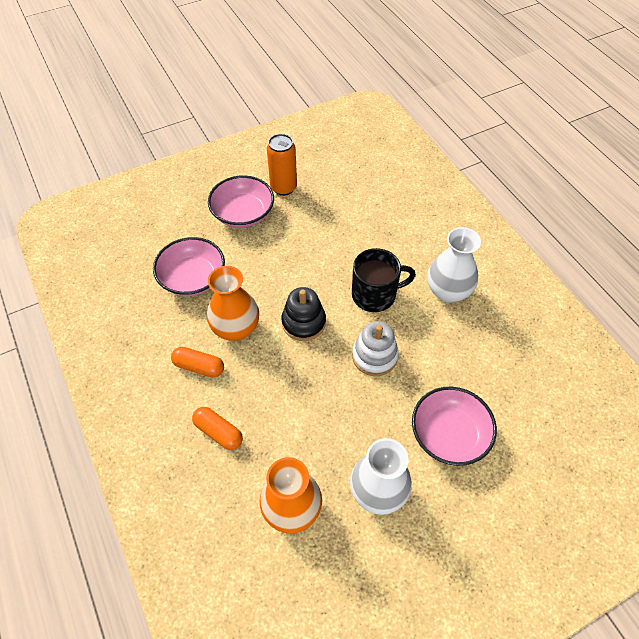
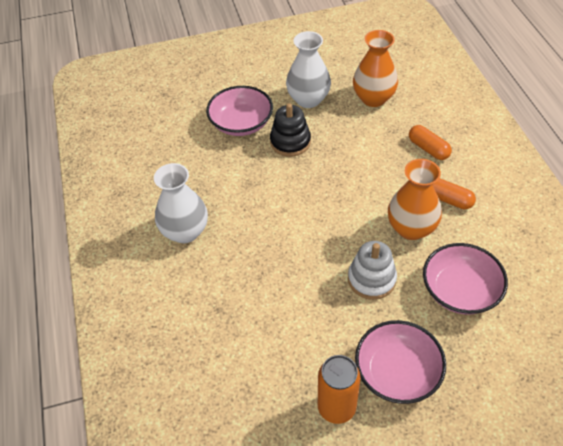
camera: 165 degrees left, 5 degrees down
(303, 322) = (341, 224): black stacking toy -> black stacking toy (290, 142)
(374, 356) = (281, 184): white stacking toy -> white stacking toy (371, 279)
(375, 294) = (261, 240): black mug -> none

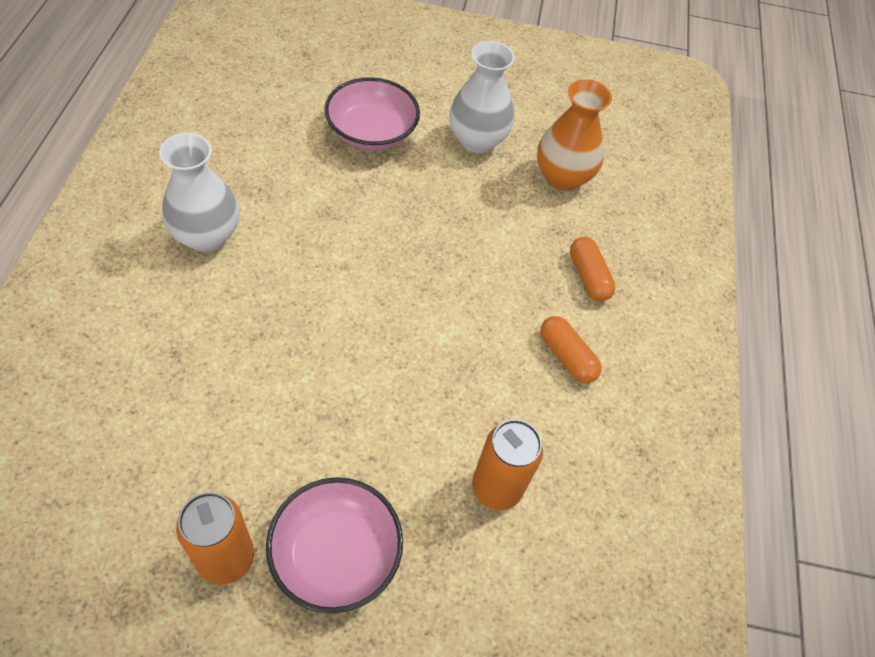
camera: 15 degrees right, 5 degrees up
(290, 142) = (415, 184): black stacking toy -> none
(371, 279) = (391, 413): white stacking toy -> none
(411, 228) = (490, 371): orange vase -> none
(460, 290) = (496, 488): pink bowl -> orange can

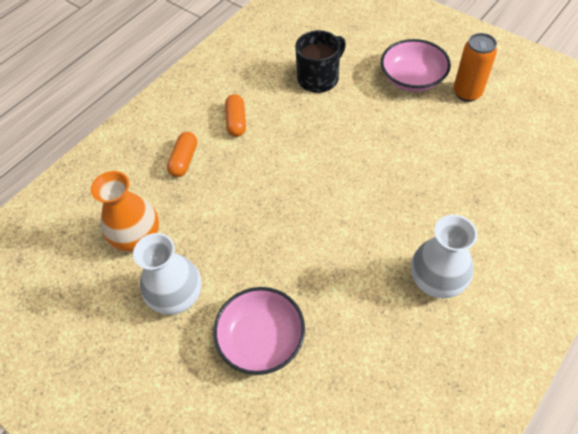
camera: 140 degrees left, 0 degrees up
(496, 488) = (319, 78): orange can -> black mug

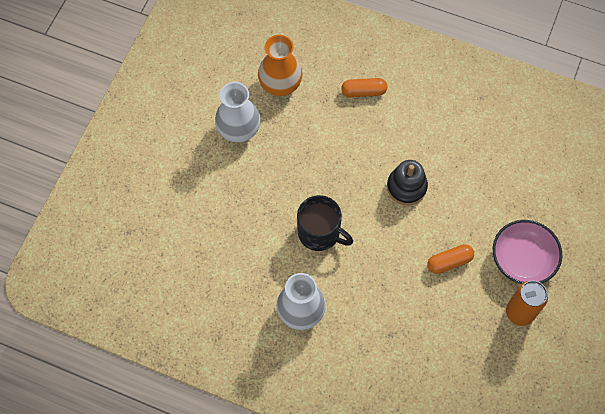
camera: 70 degrees right, 10 degrees up
(236, 121) = (418, 119): orange capsule -> orange capsule (449, 262)
(261, 339) = (221, 197): pink bowl -> none
(310, 148) = (406, 187): none -> black stacking toy
(319, 78) = (495, 174): black mug -> black mug (320, 233)

